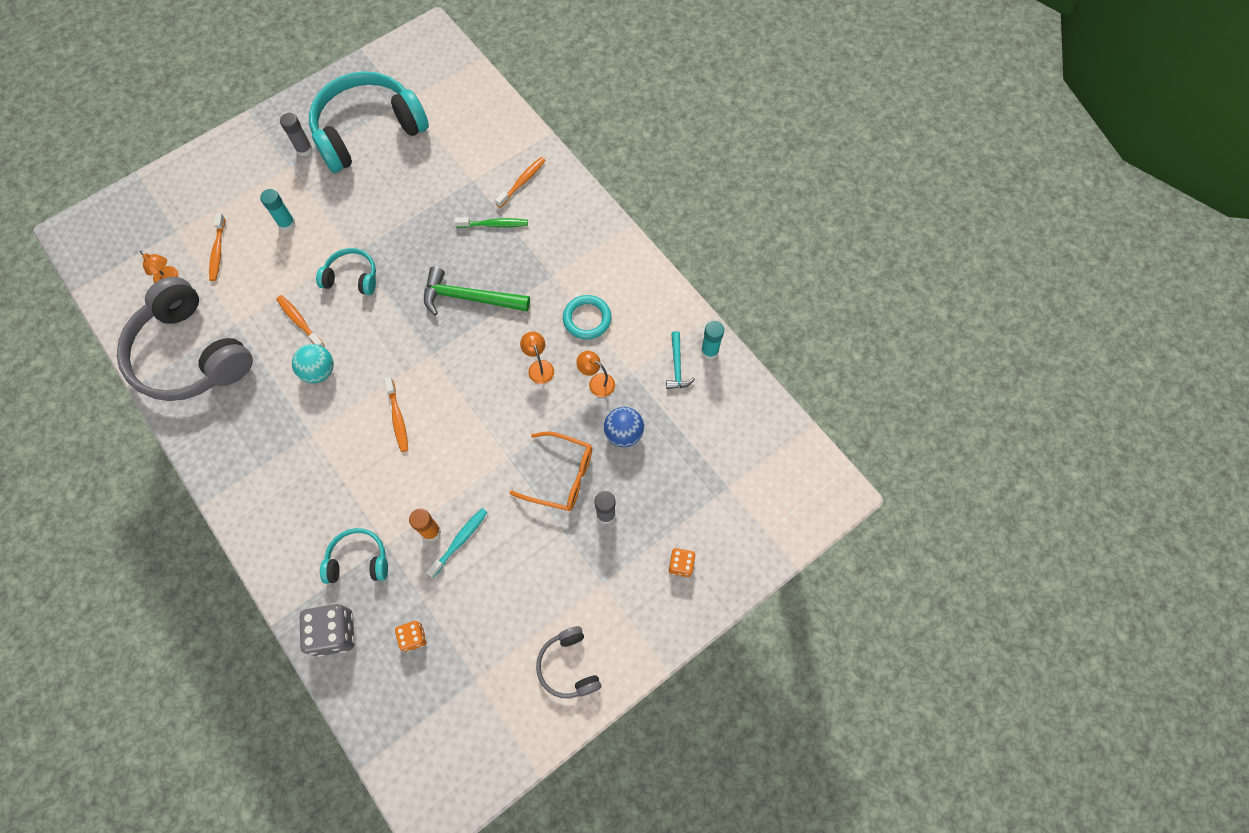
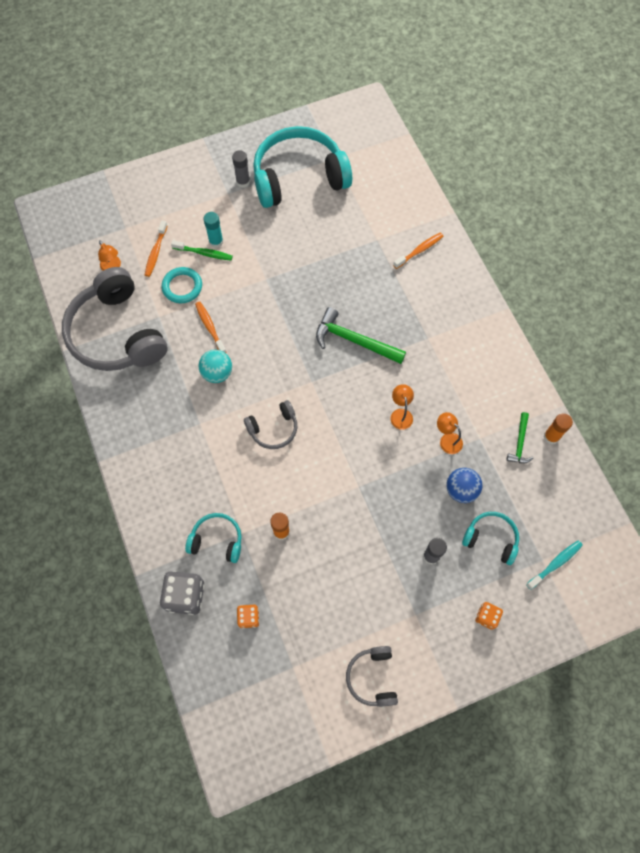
camera: 15 degrees right, 0 degrees up
(352, 277) = (260, 300): turquoise headphones -> turquoise headphones (491, 539)
(398, 418) = (273, 429): orange toothbrush -> grey headphones
(460, 541) = (303, 546): turquoise toothbrush -> turquoise toothbrush (555, 563)
(494, 225) = (388, 282): green toothbrush -> green toothbrush (204, 253)
(560, 476) = (399, 513): orange glasses -> none
(587, 319) = (450, 382): turquoise ring -> turquoise ring (182, 287)
(677, 366) = (519, 443): turquoise hammer -> green hammer
(709, 351) = (551, 436): turquoise glue stick -> orange glue stick

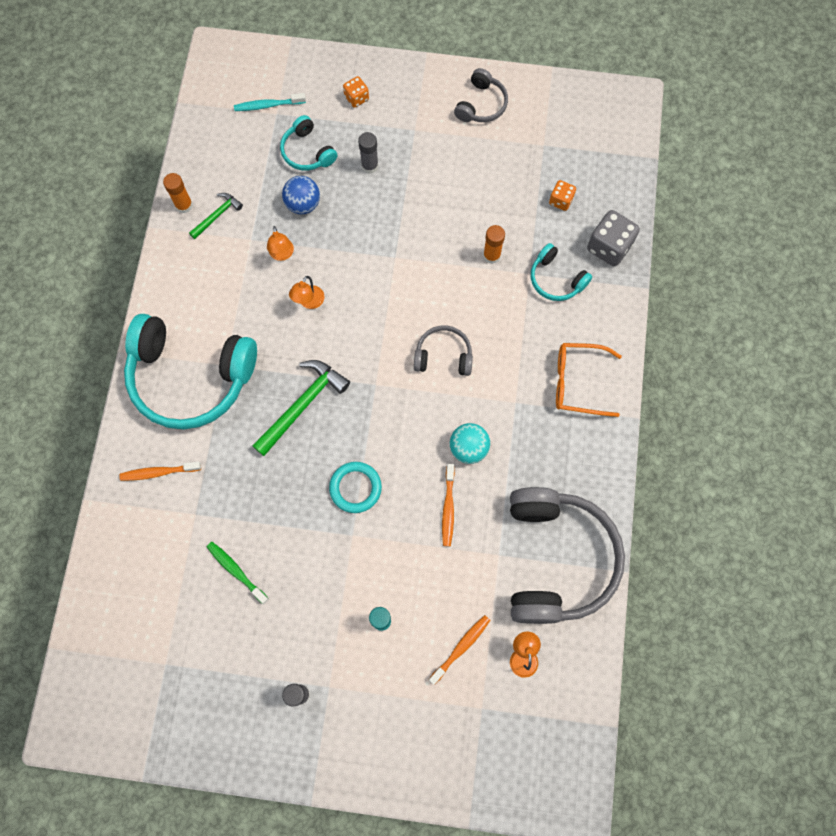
camera: 150 degrees left, 5 degrees up
(158, 464) = (578, 382): none -> orange glasses
(182, 287) = (453, 579): turquoise ring -> turquoise ring (355, 488)
(204, 253) = (404, 612): green toothbrush -> green toothbrush (236, 571)
(299, 178) = (228, 659): turquoise headphones -> turquoise headphones (191, 377)
(354, 340) = (303, 405): green hammer -> green hammer turned 105 degrees counterclockwise

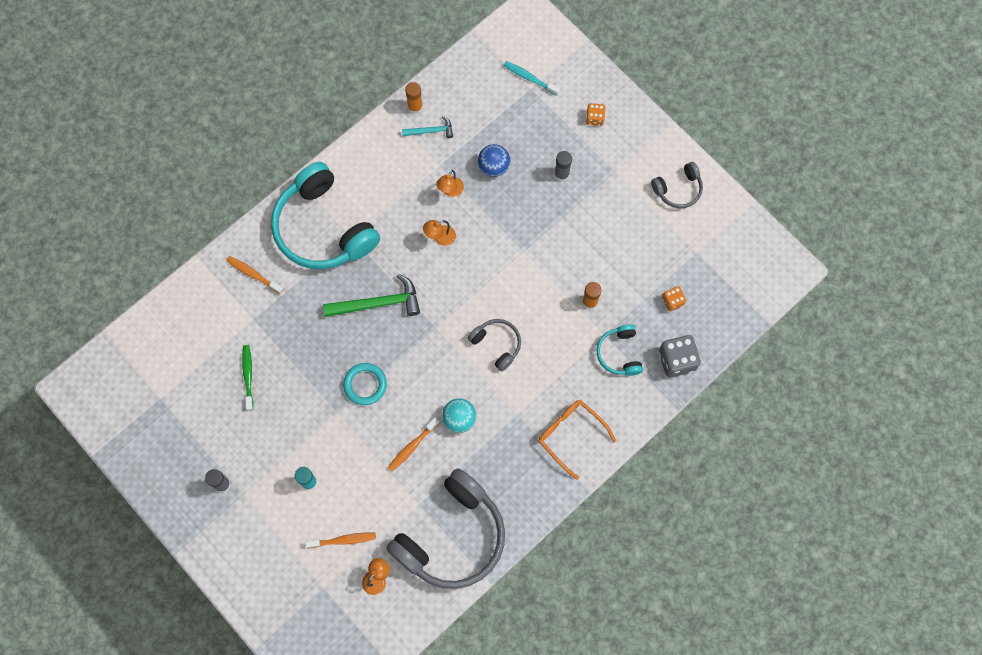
camera: 40 degrees right, 0 degrees up
(217, 215) = (431, 131): green hammer -> turquoise hammer
(307, 152) = (528, 132): turquoise headphones -> none

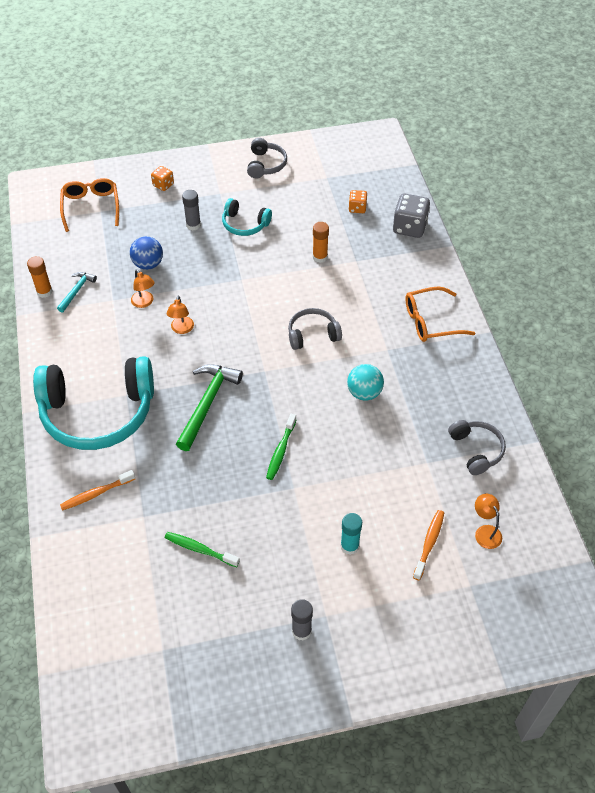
camera: 60 degrees left, 20 degrees down
(365, 385) = (280, 451): turquoise ring -> green toothbrush
(412, 446) = (368, 441): orange toothbrush -> none
(452, 536) = (476, 450): grey headphones -> grey headphones, size x0.47
(529, 78) = (91, 207): turquoise toothbrush -> orange glasses
(619, 353) = (379, 258): turquoise headphones -> turquoise headphones (245, 224)

